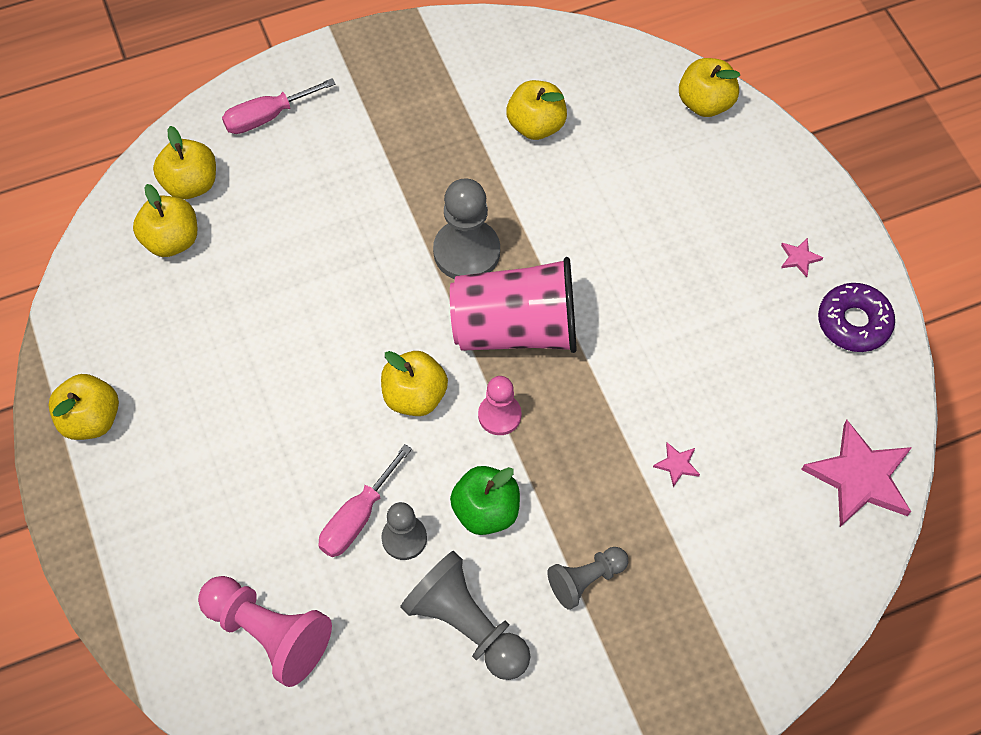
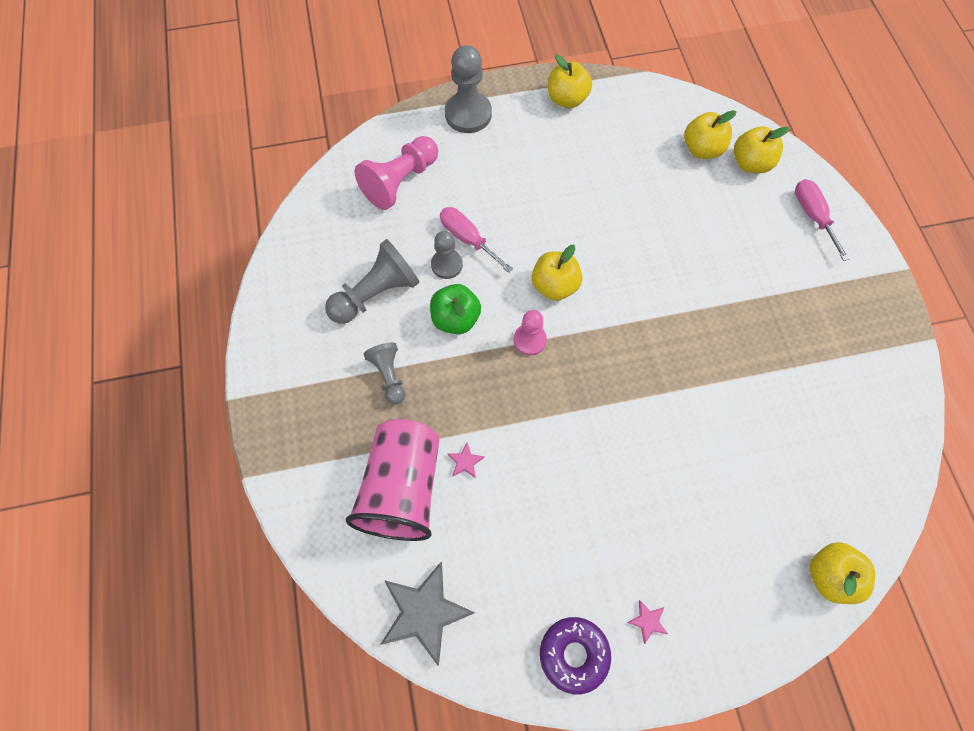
camera: 100 degrees right, 5 degrees up
(466, 252) = (677, 339): grey pawn -> grey pawn (468, 114)
(515, 329) = (602, 364): pink cup -> pink cup (402, 488)
(536, 125) = (803, 415): yellow apple -> none
(859, 477) = (424, 612): pink star -> grey star

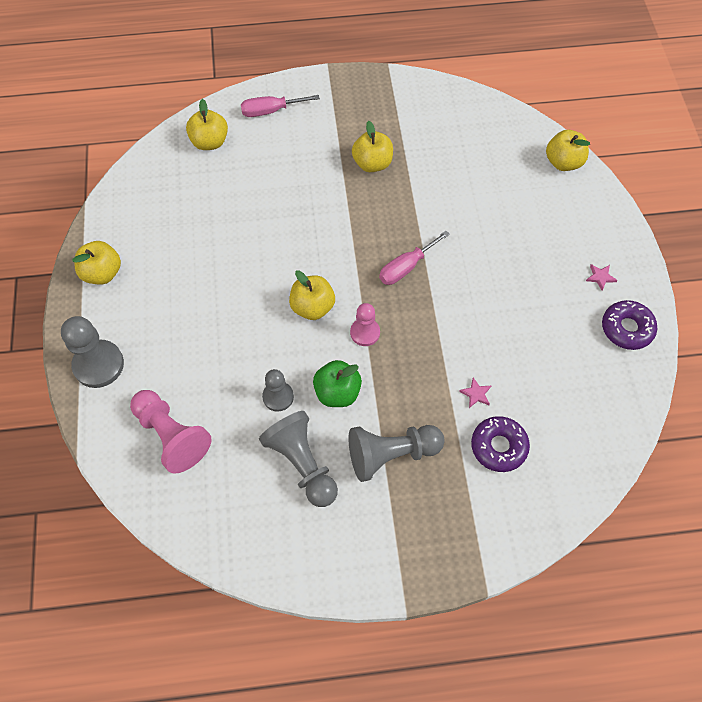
camera: 85 degrees left, 5 degrees down
(389, 376) = (391, 454): grey pawn -> grey pawn, size x1.64
(402, 488) = (498, 446): pink cup -> purple donut
(424, 612) = (602, 433): grey star -> none
(468, 239) = (251, 376): pink screwdriver -> pink screwdriver (406, 267)
(702, 149) = (187, 174): yellow apple -> yellow apple (372, 163)

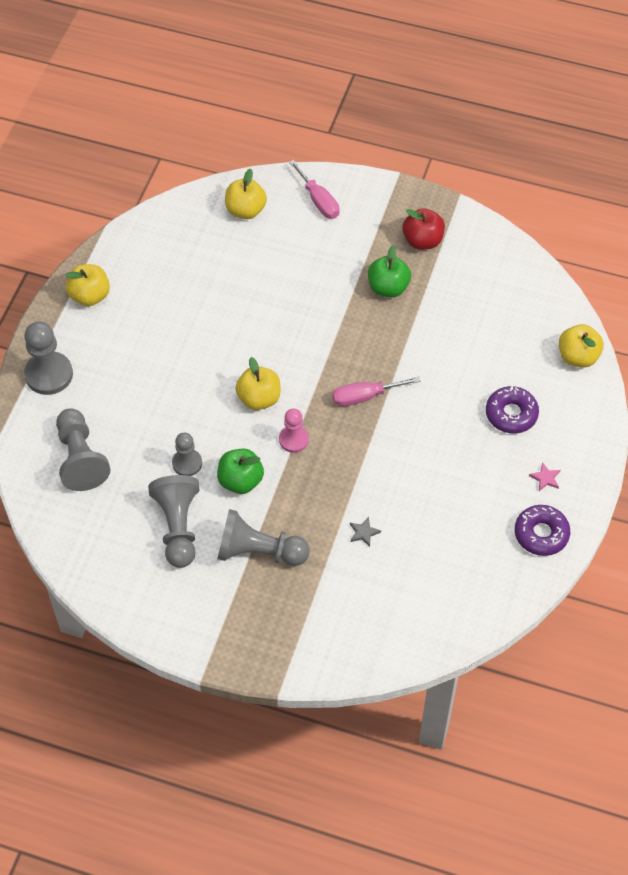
camera: 25 degrees right, 5 degrees down
(171, 436) = (80, 458): pink pawn -> grey pawn
(270, 111) = (318, 201): pink screwdriver -> pink screwdriver turned 135 degrees counterclockwise
(372, 163) = (388, 288): yellow apple -> green apple
(379, 113) = (422, 241): none -> red apple
(476, 394) = (363, 532): pink star -> grey star
(498, 446) = (357, 585): purple donut -> purple donut (511, 414)

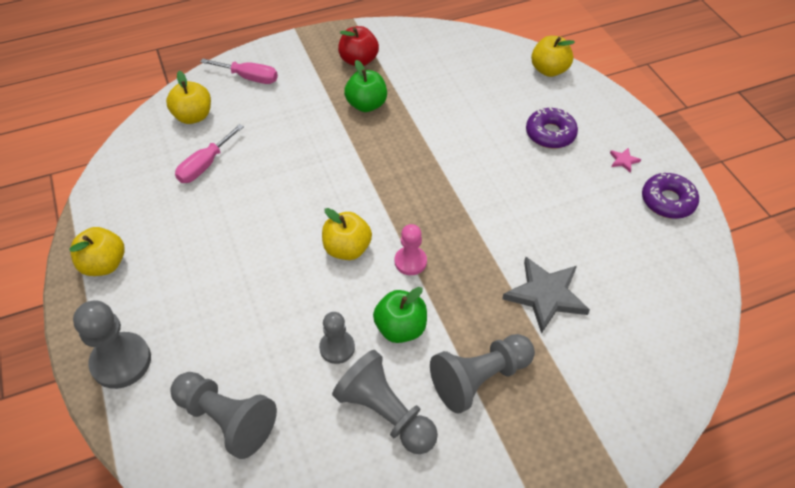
camera: 40 degrees left, 5 degrees down
(363, 532) = (546, 295): grey star -> grey star, size x2.38
(364, 396) = (432, 191): pink screwdriver -> pink screwdriver (205, 165)

